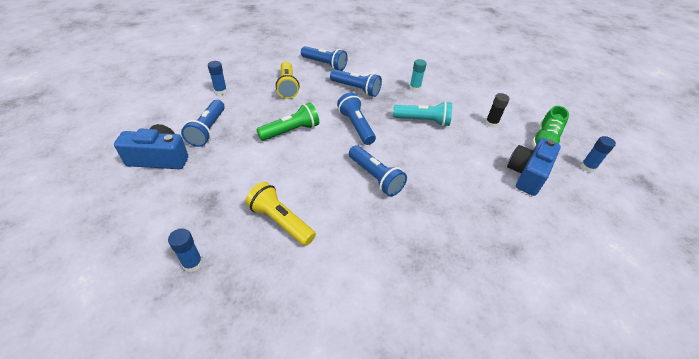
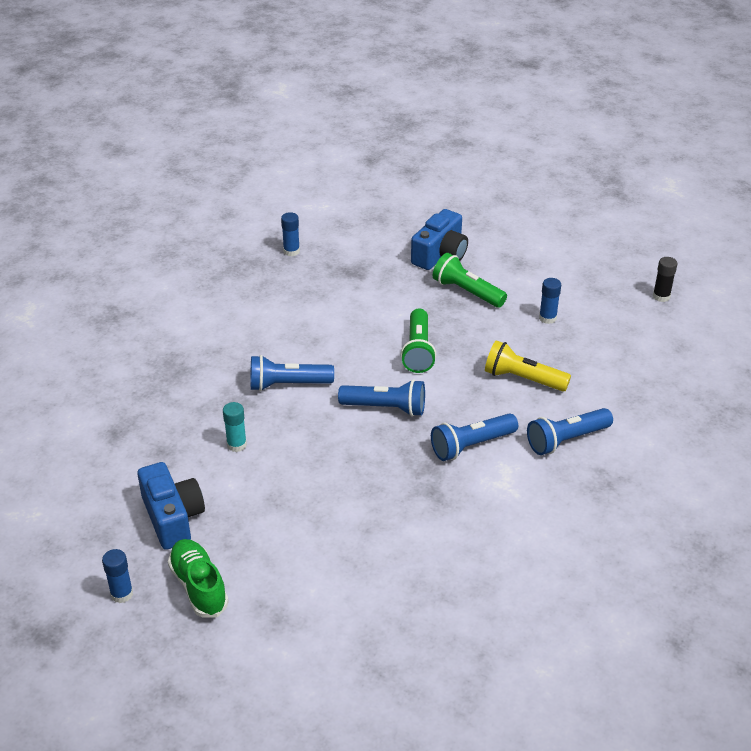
camera: 125 degrees right, 5 degrees down
(208, 130) = (467, 292): blue flashlight -> green flashlight
(280, 221) = (291, 304): yellow flashlight -> none
(415, 88) = (429, 516): turquoise glue stick -> turquoise glue stick (236, 445)
(423, 121) = (346, 478): turquoise flashlight -> none
(491, 123) = (282, 553): black glue stick -> black glue stick (661, 296)

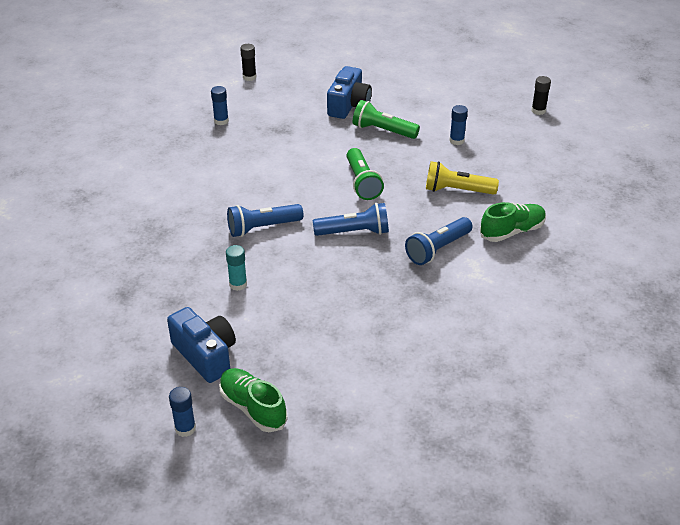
camera: 15 degrees left, 0 degrees up
(342, 203) = (249, 77): none -> black glue stick
(566, 440) = (512, 231): blue flashlight -> green shoe

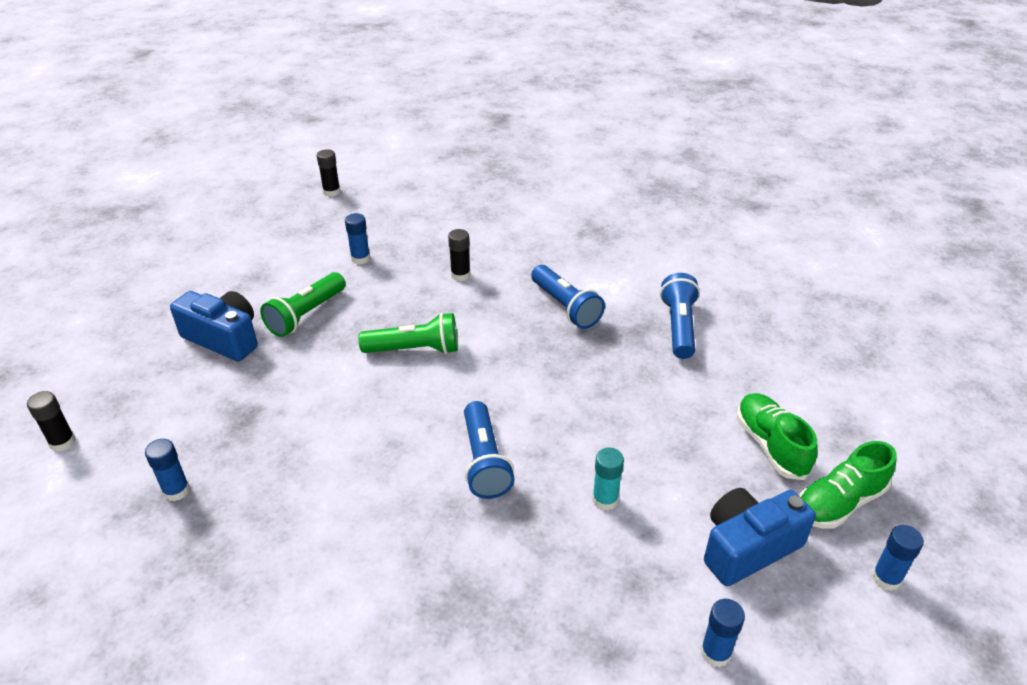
camera: 80 degrees left, 0 degrees up
(124, 338) = (715, 653): none -> blue glue stick
(354, 232) = (517, 370): blue flashlight -> blue flashlight (679, 326)
(457, 190) = (460, 275): yellow flashlight -> black glue stick
(512, 231) = (546, 250): green shoe -> green shoe (771, 445)

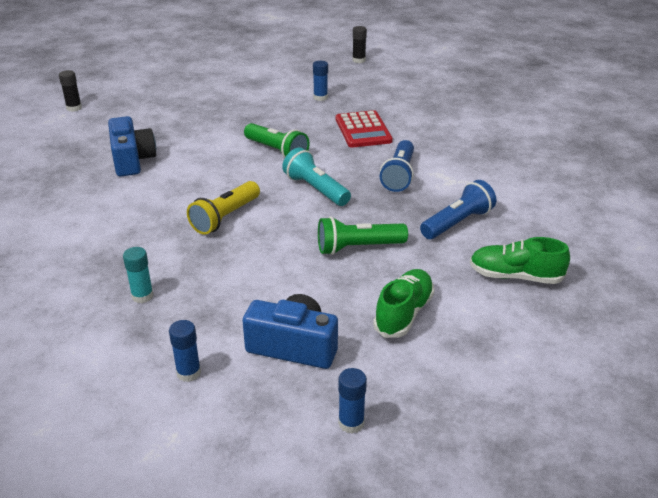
camera: 45 degrees right, 5 degrees down
(176, 491) = (83, 149): blue glue stick -> none
(224, 338) = (197, 101): blue camera -> blue camera (132, 160)
(306, 315) = (250, 110): green flashlight -> green flashlight (358, 248)
(460, 275) = (363, 130): black glue stick -> red calculator
(484, 462) = (225, 217): blue flashlight -> yellow flashlight
(518, 370) = (315, 189): none -> turquoise flashlight
(605, 500) = (255, 272): turquoise glue stick -> turquoise glue stick (142, 296)
(839, 503) = (394, 369): green shoe -> green shoe (515, 276)

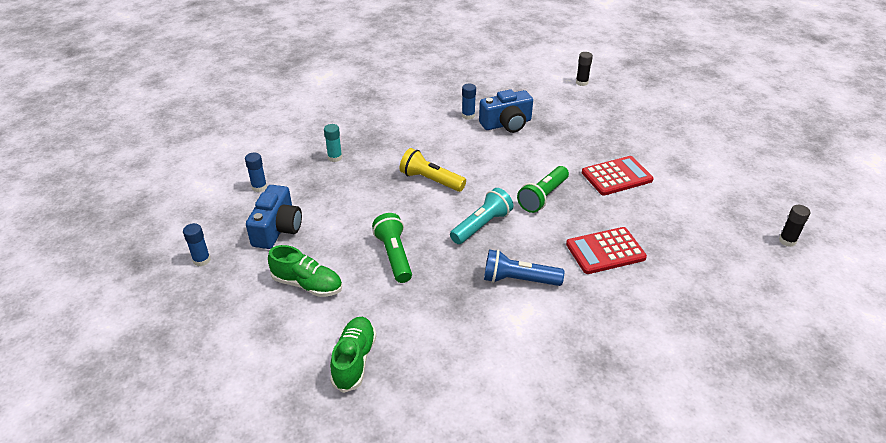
camera: 85 degrees right, 5 degrees up
(256, 111) = (617, 176): none -> red calculator
(320, 97) = (668, 216): blue glue stick -> blue glue stick (468, 116)
(457, 223) = (439, 322): blue flashlight -> none

